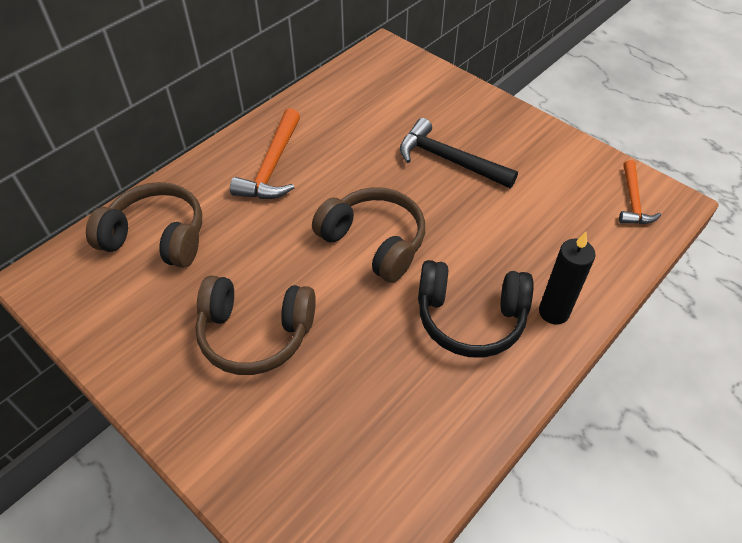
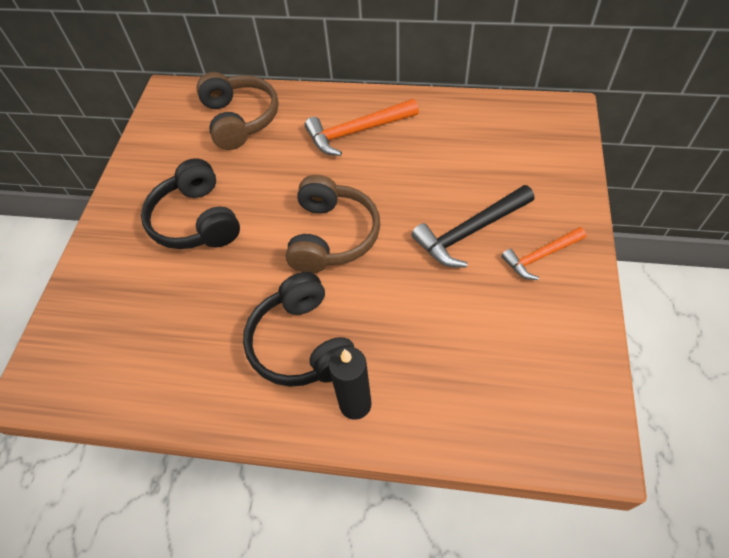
camera: 60 degrees right, 5 degrees up
(255, 333) = (197, 220): brown headphones -> black headphones
(449, 160) = (470, 232): black hammer -> black hammer turned 120 degrees counterclockwise
(633, 201) = (560, 409): orange hammer -> orange hammer (540, 256)

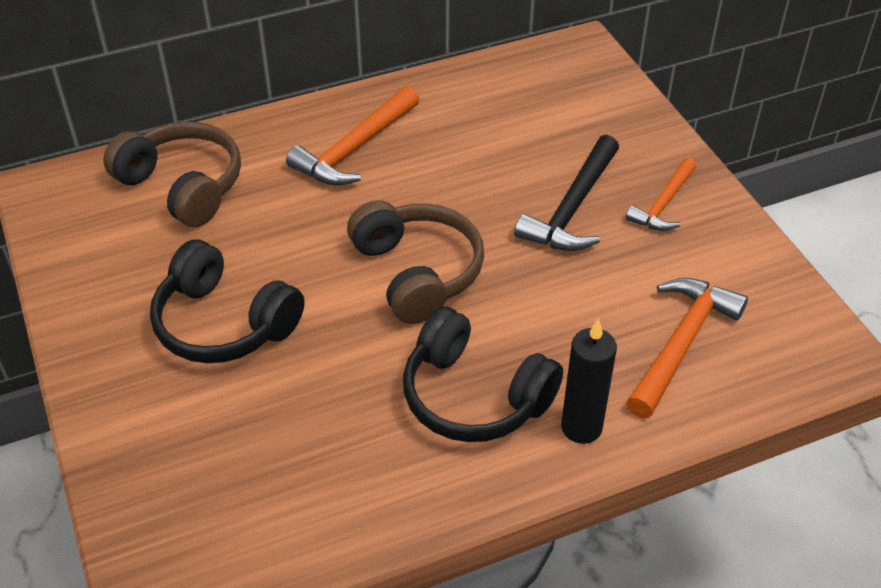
camera: 35 degrees left, 10 degrees down
(473, 374) = (681, 344): none -> orange hammer

